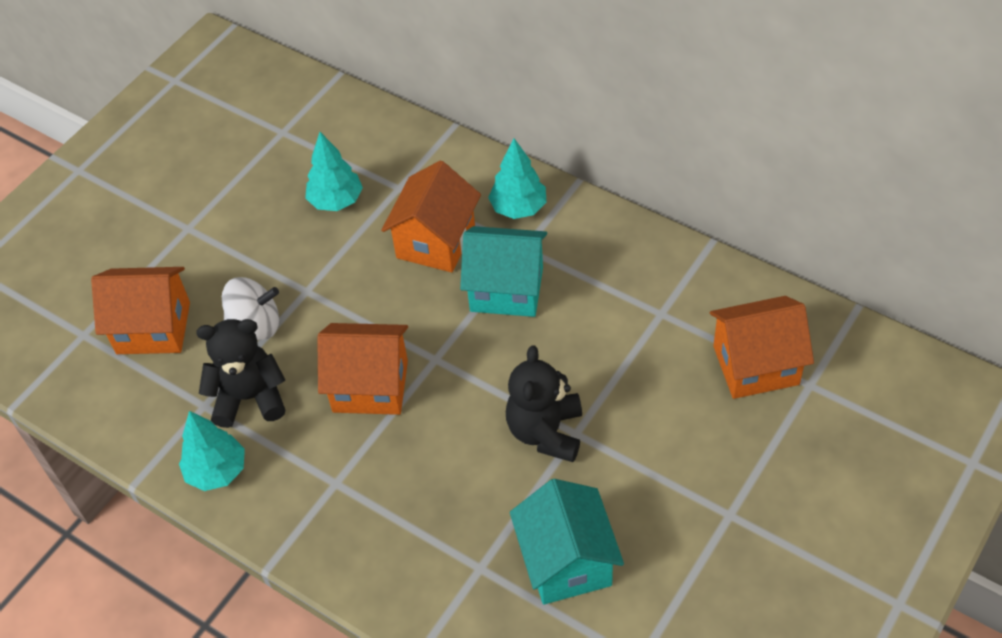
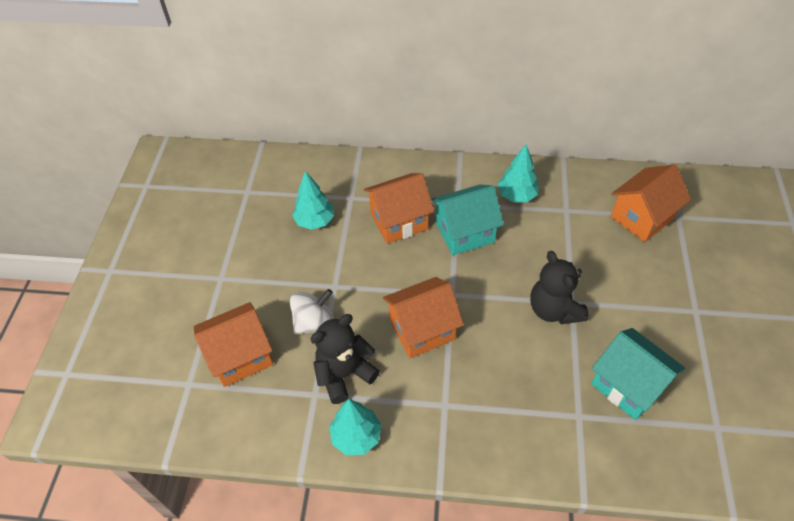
camera: 30 degrees left, 0 degrees up
(435, 242) = (399, 221): orange house -> orange house turned 75 degrees clockwise
(518, 208) = (436, 181): turquoise tree -> turquoise tree (516, 195)

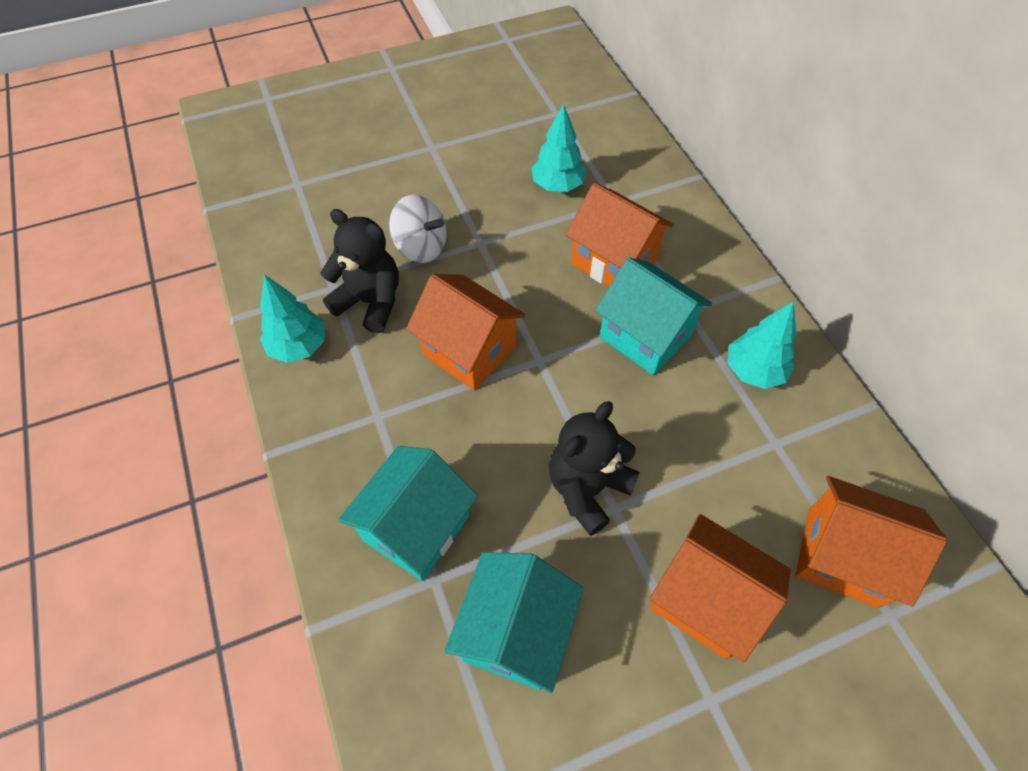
camera: 60 degrees right, 5 degrees up
(240, 356) = (347, 207): orange house -> orange house (705, 600)
(539, 413) = (416, 528): none -> turquoise house

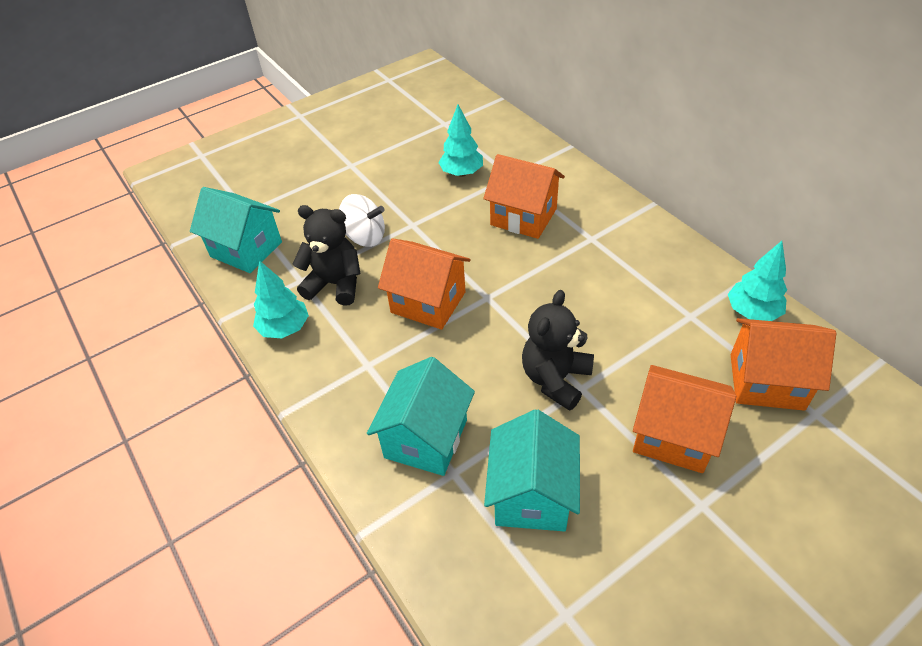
camera: 10 degrees left, 10 degrees down
(645, 336) = (565, 263): turquoise house -> turquoise house (246, 249)
(753, 371) = (656, 270): turquoise tree -> turquoise tree (752, 312)

